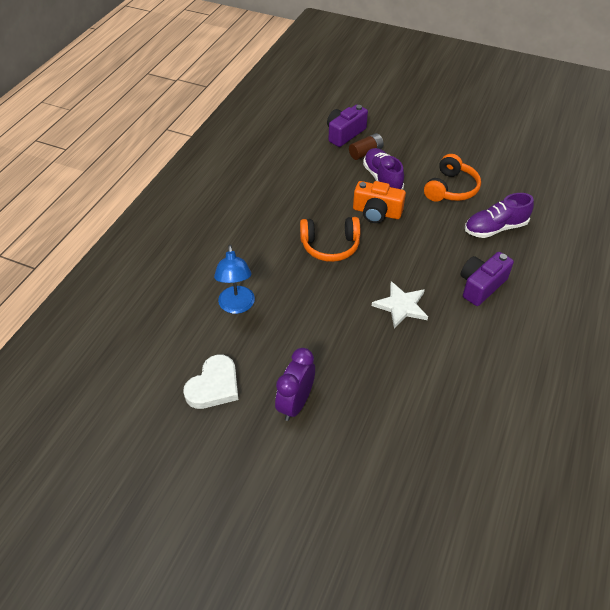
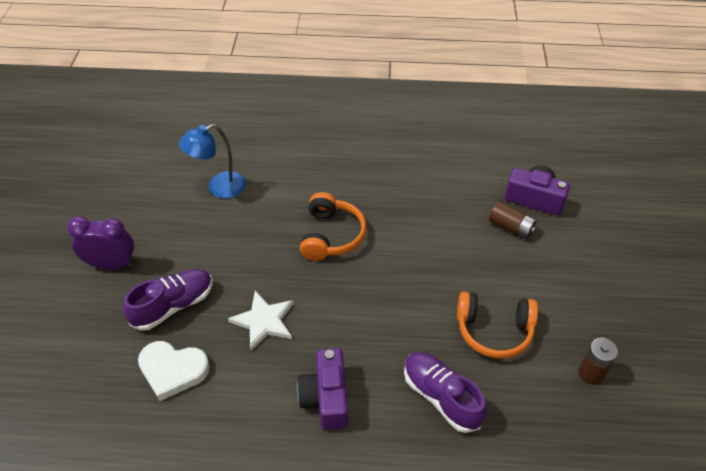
camera: 70 degrees right, 0 degrees up
(214, 386) = (120, 201): white heart -> white heart (173, 370)
(330, 246) = (331, 235): orange headphones -> orange headphones turned 150 degrees counterclockwise
(376, 212) = (407, 263): orange camera -> none
(382, 179) = (471, 255): purple shoe -> purple shoe (173, 306)
(481, 286) = (326, 398): purple camera -> purple camera turned 120 degrees counterclockwise
(495, 159) = (591, 373): none -> brown battery

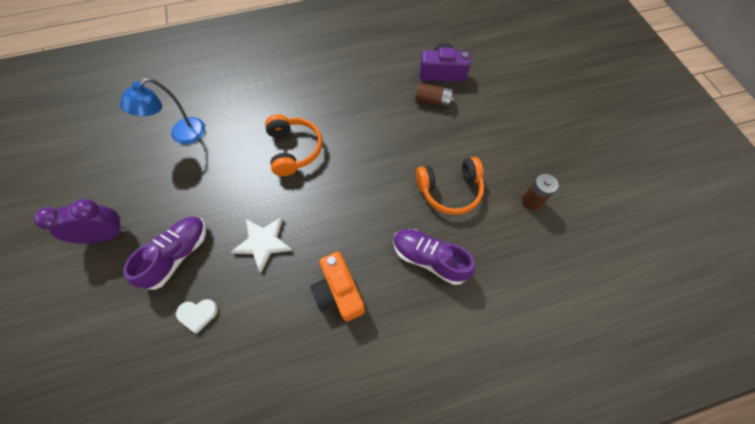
camera: 20 degrees left, 15 degrees up
(173, 370) = (198, 314): white heart -> white heart, size x0.60
(326, 398) = (339, 292): purple camera -> orange camera

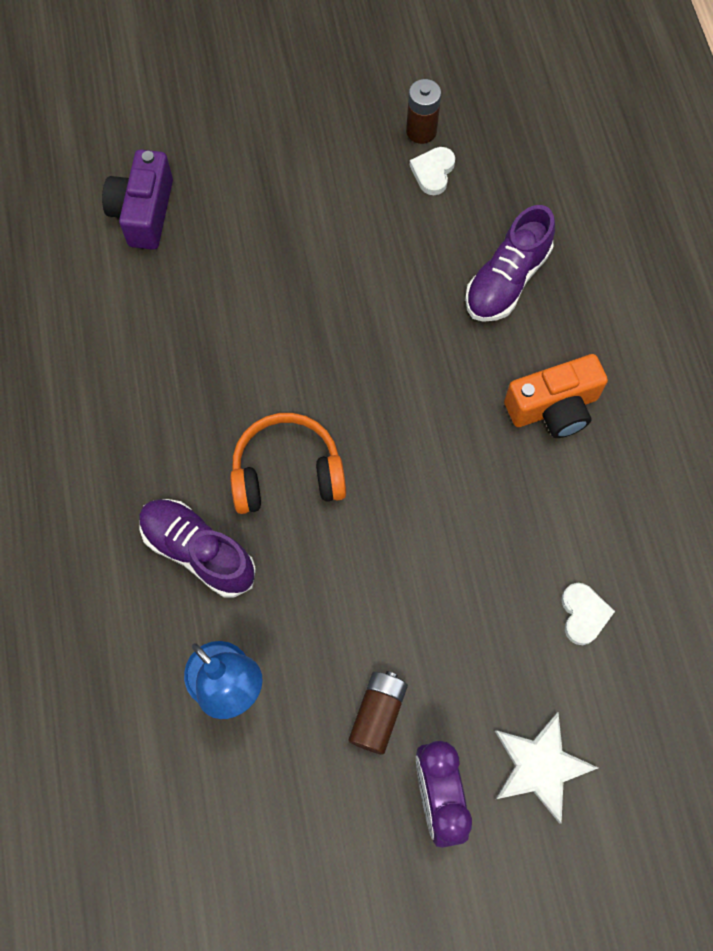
camera: 85 degrees left, 5 degrees up
(178, 255) = (482, 659): purple shoe -> purple shoe (198, 551)
(263, 243) = (468, 520): white star -> white star (540, 766)
(433, 101) = (209, 236): brown battery -> brown battery (378, 714)
(450, 190) = (393, 236): orange headphones -> none
(502, 210) = (433, 172): none -> white heart

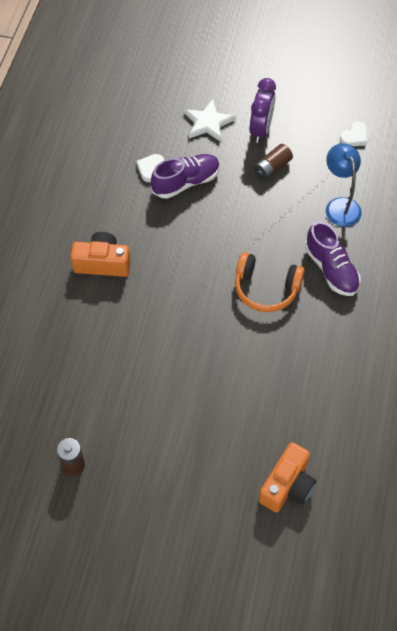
camera: 155 degrees left, 10 degrees down
(144, 212) = (287, 485): purple camera -> orange camera
(433, 172) = (83, 431): white heart -> white heart (354, 137)
(506, 280) = (82, 342): purple shoe -> purple shoe (186, 182)

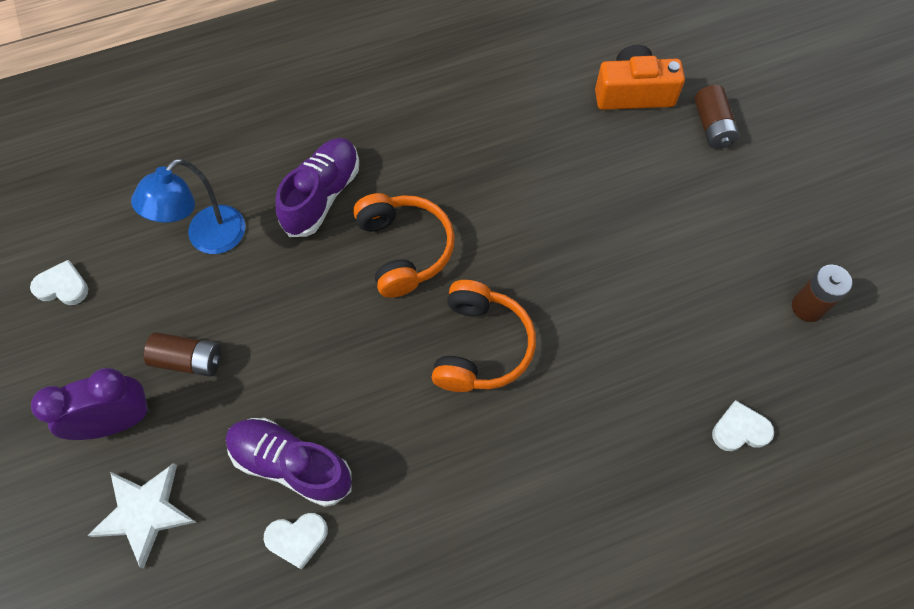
camera: 125 degrees left, 5 degrees up
(43, 375) = (740, 429): none -> white heart
(102, 263) = (518, 483): orange camera -> none
(182, 290) = (481, 346): none -> orange headphones
(227, 514) = (712, 126): none -> brown battery

